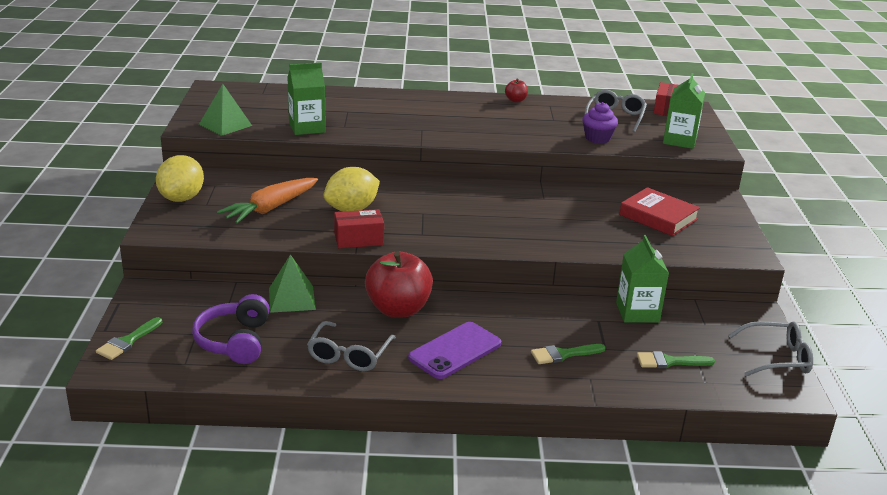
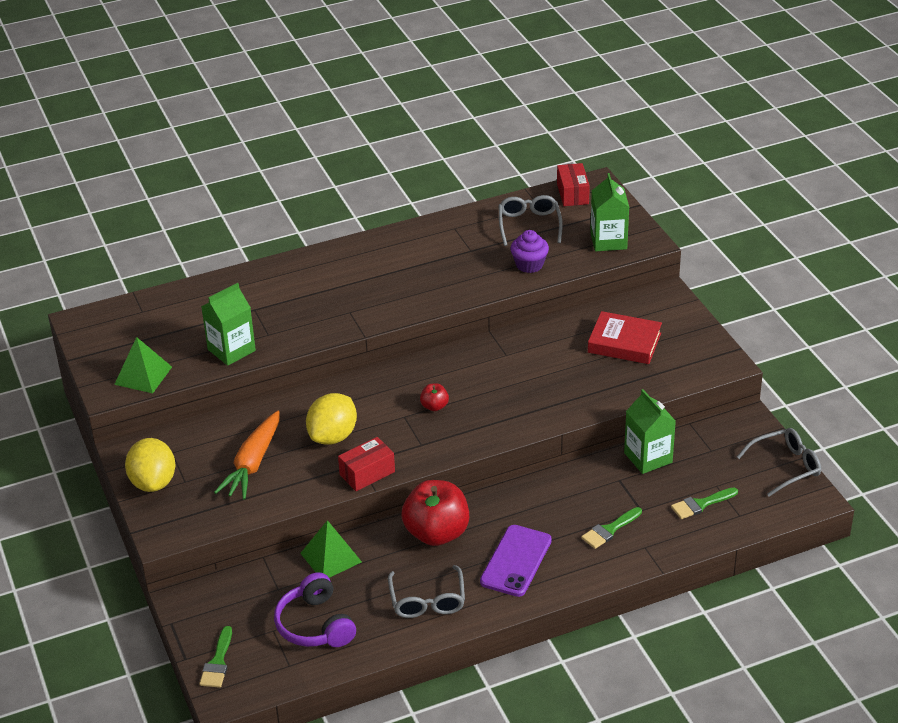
camera: 20 degrees left, 10 degrees up
(515, 100) = (415, 231): red apple -> red apple (434, 406)

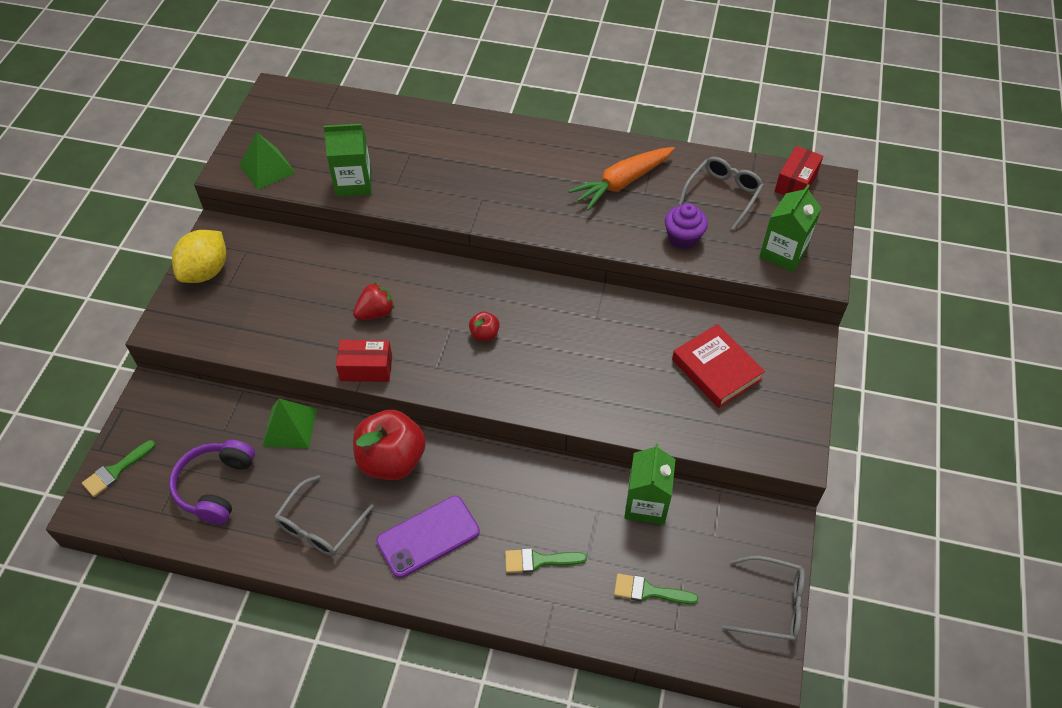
camera: 35 degrees right, 15 degrees up
(252, 464) = (291, 301): orange carrot -> orange carrot (622, 183)
(333, 436) = (376, 313): yellow lemon -> red strawberry

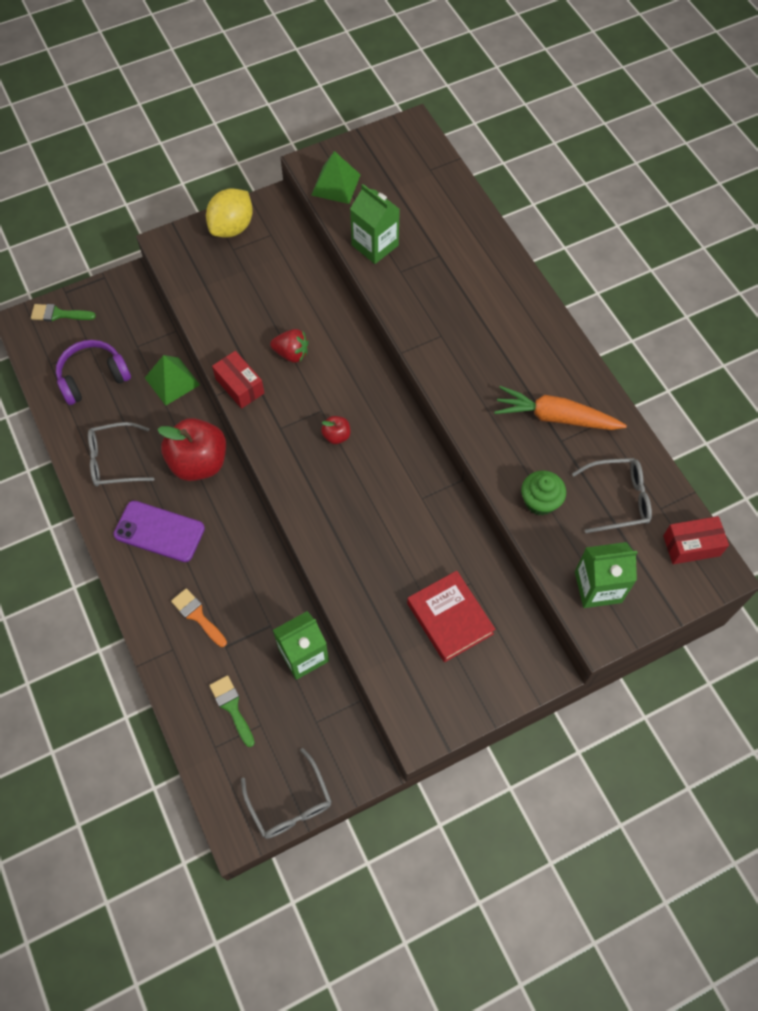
camera: 50 degrees right, 10 degrees up
(206, 271) = (232, 227): yellow lemon -> yellow lemon turned 45 degrees counterclockwise
(539, 560) = (197, 616): green brush -> orange brush
(683, 238) = (540, 501): purple cupcake -> green cupcake
(716, 370) = (449, 618): red book -> red book turned 45 degrees counterclockwise

